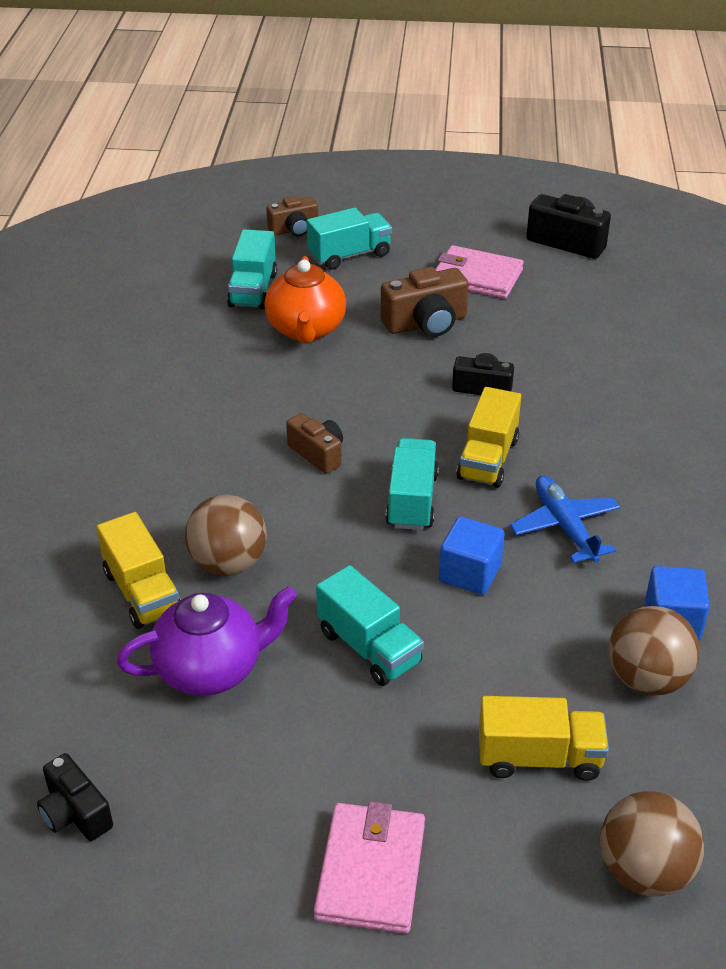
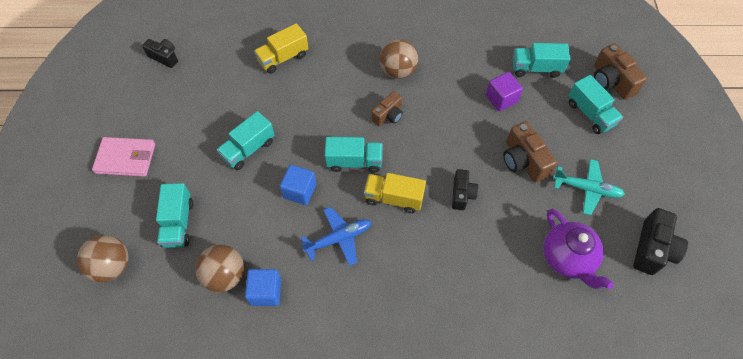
camera: 85 degrees right, 20 degrees up
(75, 813) = (164, 57): black camera -> black camera turned 75 degrees clockwise
(211, 668) = (237, 90): purple teapot -> purple teapot (568, 258)
(228, 563) = (303, 87): brown ball -> brown ball (398, 71)
(294, 230) = (611, 81): brown camera -> brown camera, size x1.54
(306, 330) = (501, 99): orange teapot -> purple cube
(477, 276) = (586, 189): pink wallet -> turquoise plane
(539, 757) = (178, 223): yellow truck -> turquoise truck

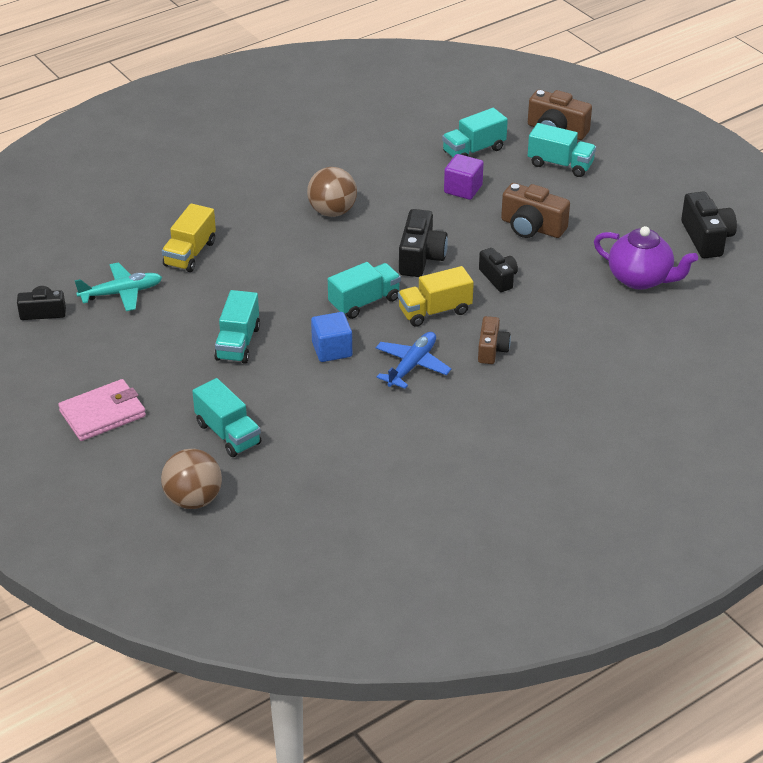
camera: 35 degrees left, 20 degrees down
(225, 276) = (326, 447): brown ball -> none
(266, 292) = (382, 438): blue cube -> none
(388, 115) = (360, 251): brown camera -> brown camera (492, 350)
(423, 144) = (421, 258): none -> black camera
(586, 189) = (610, 222): turquoise plane -> turquoise plane (121, 293)

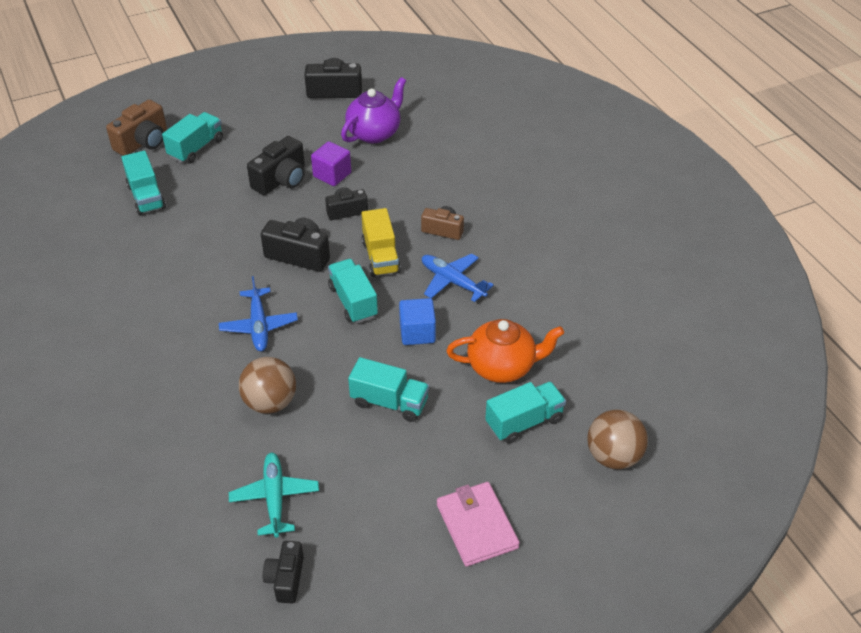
camera: 80 degrees left, 5 degrees up
(190, 253) = (225, 430): yellow truck -> none
(298, 413) = (502, 367): none -> orange teapot
(318, 250) = (259, 325): none -> blue plane
(332, 211) = (199, 307): brown ball -> brown ball (270, 402)
(463, 189) = (204, 213): purple cube -> purple cube (332, 175)
(532, 227) = (281, 180): brown camera -> black camera

